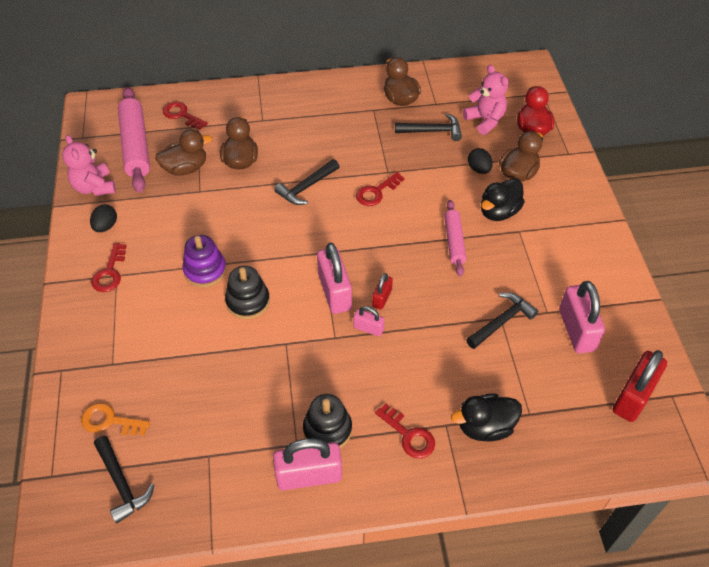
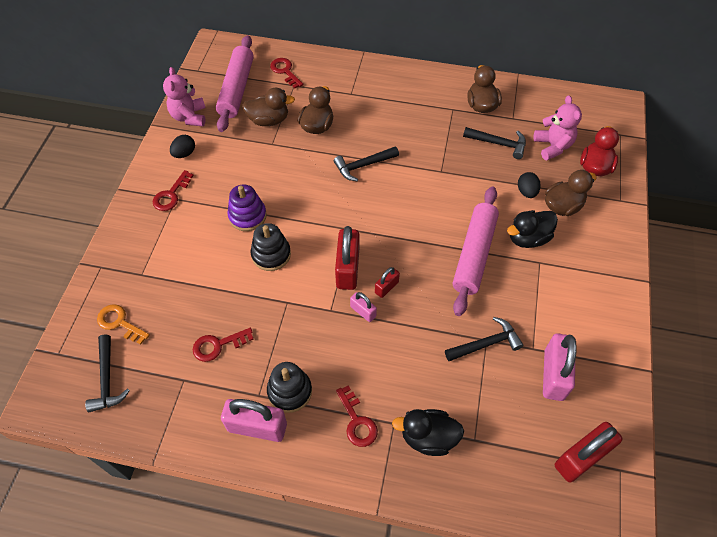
camera: 20 degrees right, 5 degrees up
(334, 292) = (347, 269): pink padlock -> red padlock
(376, 192) = (423, 187): red key -> red key (218, 345)
(454, 241) = (474, 254): pink rolling pin -> pink rolling pin, size x1.71

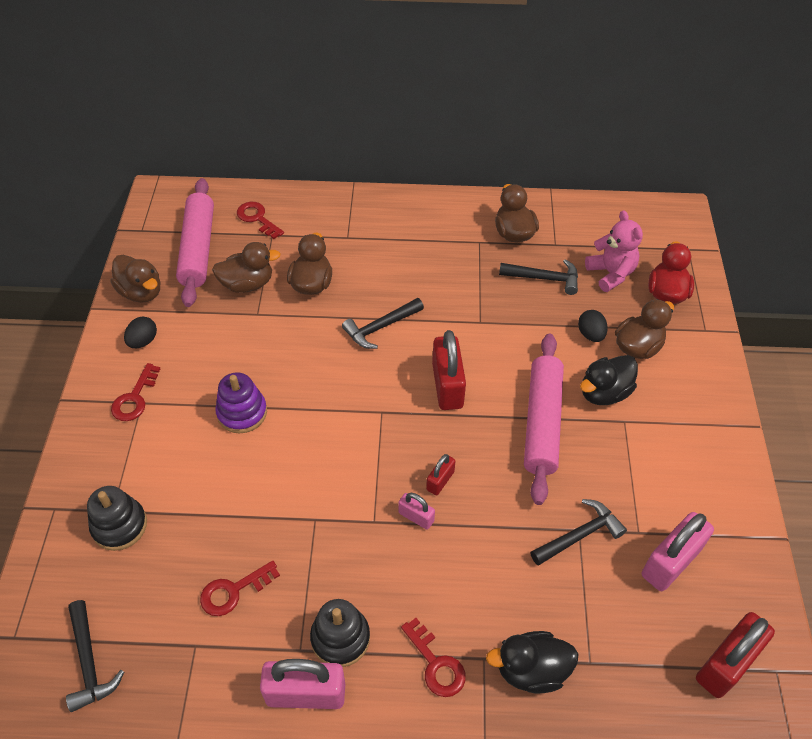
camera: 10 degrees left, 5 degrees down
(120, 323) = (94, 581): orange key -> none
(189, 117) = (141, 292): pink teddy bear -> brown duck
(271, 254) = (282, 459): black stacking toy -> black stacking toy (119, 526)
(347, 269) = (386, 464): red padlock -> red padlock (447, 386)
(553, 375) = (670, 562): pink padlock -> pink padlock turned 45 degrees clockwise

